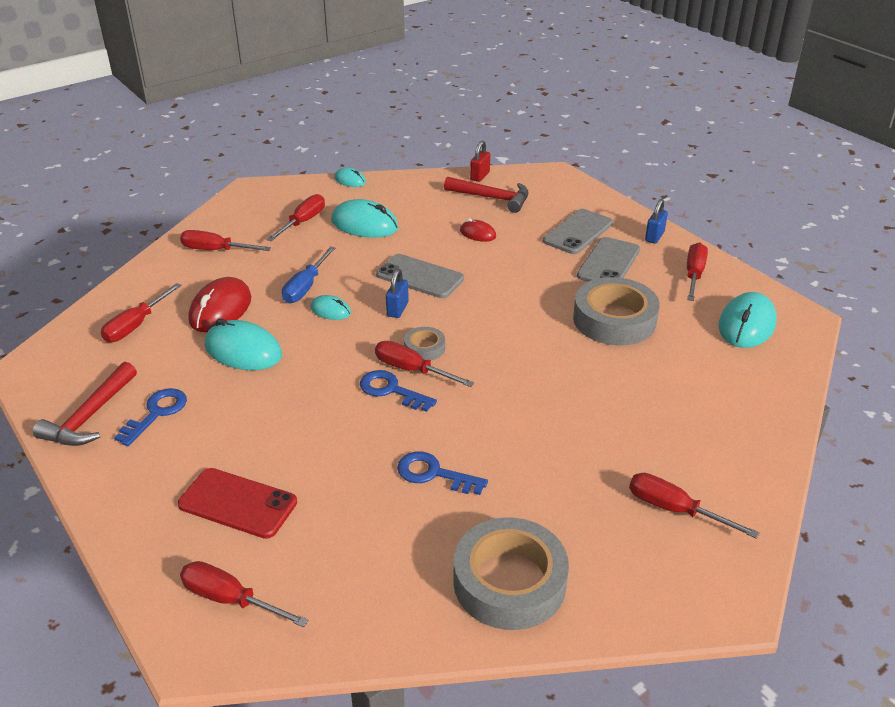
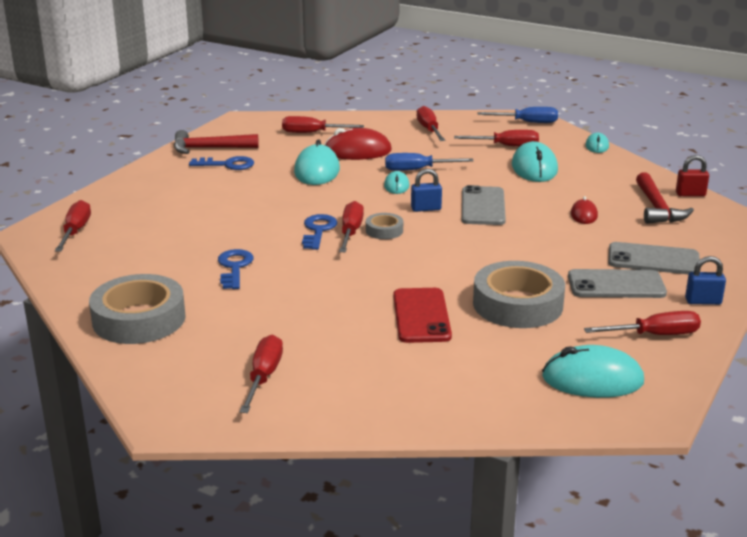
camera: 65 degrees right, 10 degrees down
(238, 503) = (159, 211): red phone -> red phone (421, 316)
(261, 194) = (527, 122): none -> blue screwdriver

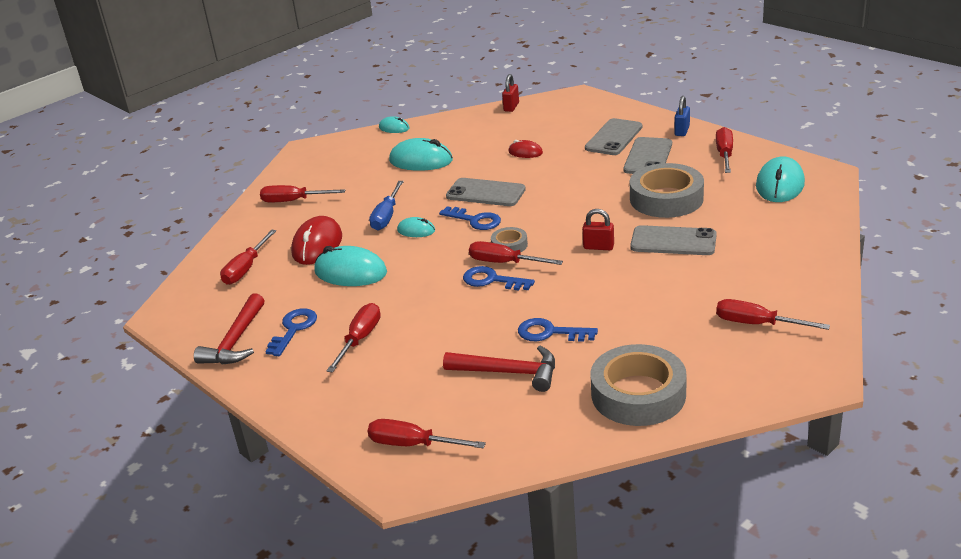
camera: 70 degrees left, 5 degrees up
(395, 275) = (598, 247): none -> red padlock
(421, 316) = (673, 241): red phone -> grey phone
(426, 209) = (475, 220): blue padlock -> blue key
(507, 146) = (364, 167): red screwdriver -> red screwdriver (360, 339)
(527, 122) = (316, 151): blue screwdriver -> none
(657, 208) = (528, 123): red hammer -> red hammer (508, 373)

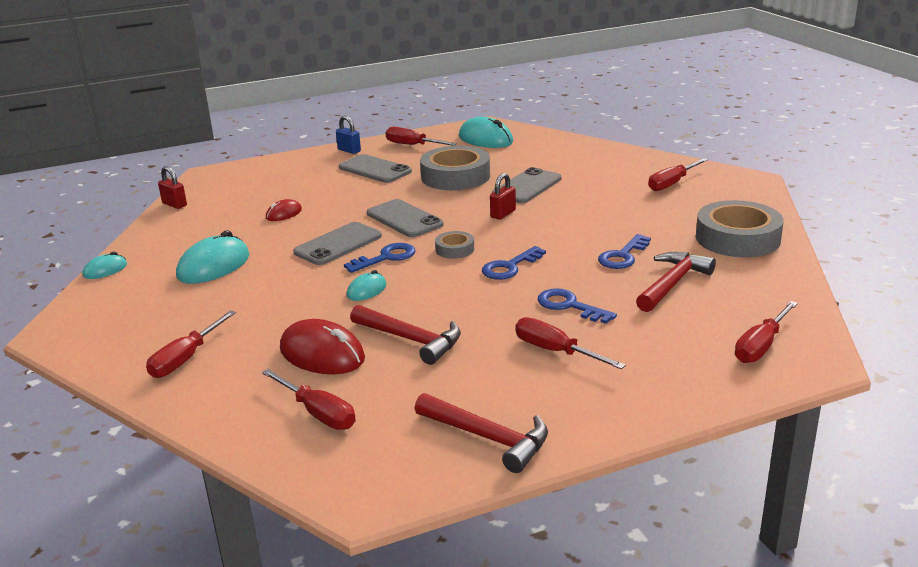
camera: 70 degrees left, 5 degrees down
(293, 329) = (498, 392): blue key -> blue key (569, 306)
(350, 272) = (410, 340): turquoise mouse -> red hammer
(386, 216) = (313, 302): blue screwdriver -> none
(504, 263) = (484, 256): red screwdriver -> none
(614, 137) = (318, 175): grey phone -> grey phone (404, 219)

